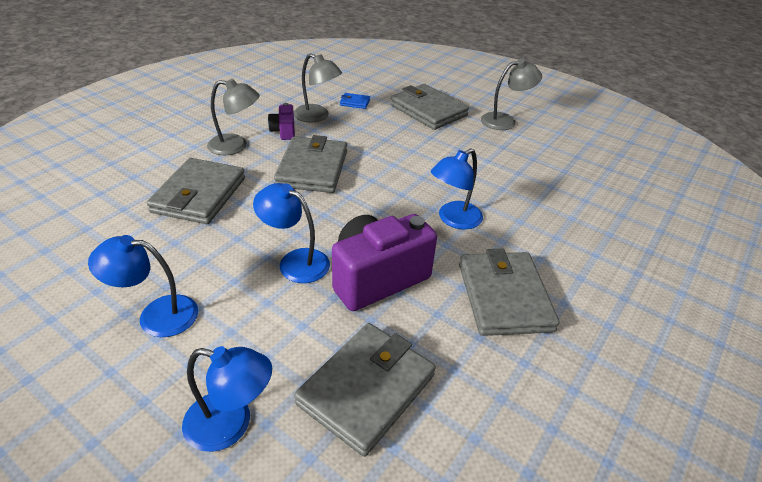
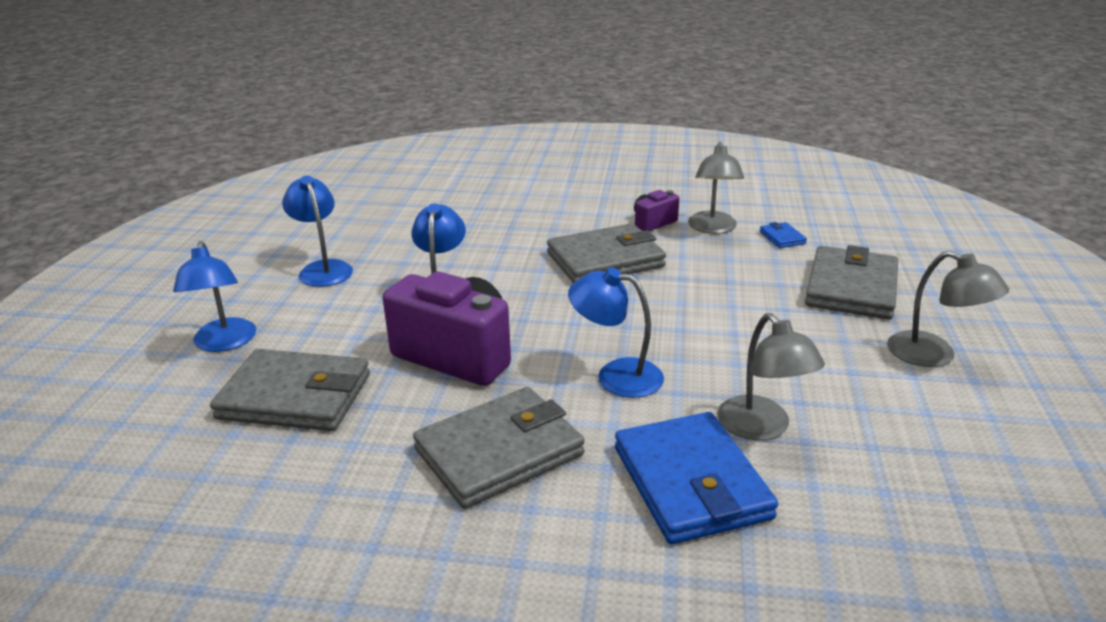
camera: 65 degrees right, 10 degrees down
(199, 195) = (492, 226): grey wallet -> none
(236, 146) = (591, 211): grey lamp -> grey lamp (762, 428)
(567, 235) = (691, 482): none -> blue wallet

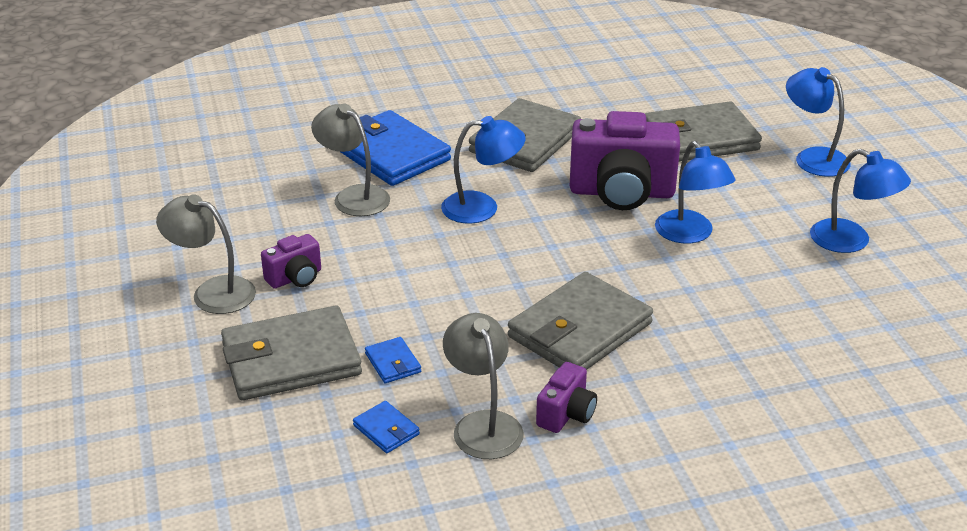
camera: 155 degrees right, 5 degrees up
(765, 270) = (393, 363): none -> blue wallet
(844, 350) = (295, 278): none -> purple camera
(851, 288) = (291, 359): grey wallet -> grey wallet turned 75 degrees clockwise

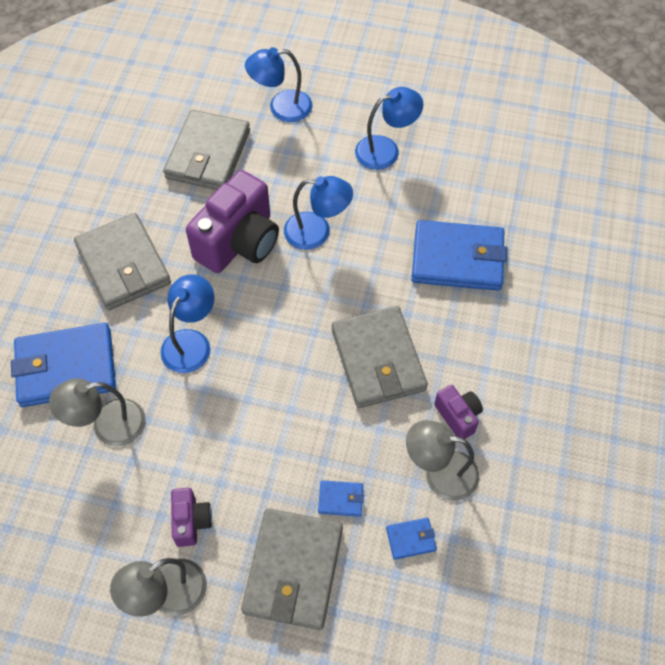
camera: 60 degrees left, 25 degrees up
(771, 343) = (457, 259): none -> blue wallet

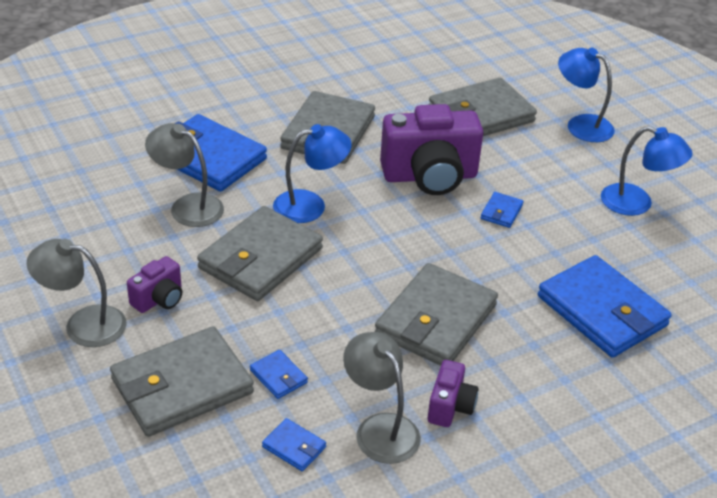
camera: 45 degrees right, 20 degrees down
(214, 420) = (260, 258): none -> grey wallet
(317, 232) = (501, 212): blue lamp -> blue wallet

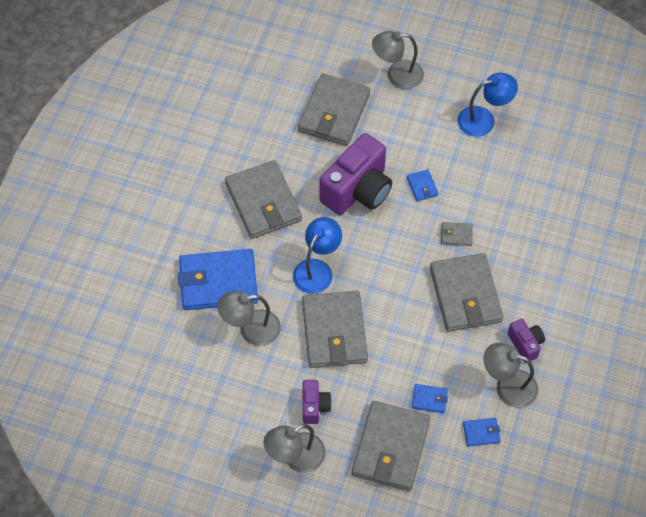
camera: 40 degrees left, 20 degrees up
(489, 268) = (456, 235): none -> grey wallet
(581, 125) = (397, 75): blue lamp -> grey lamp
(602, 311) = (536, 218): blue wallet -> none

